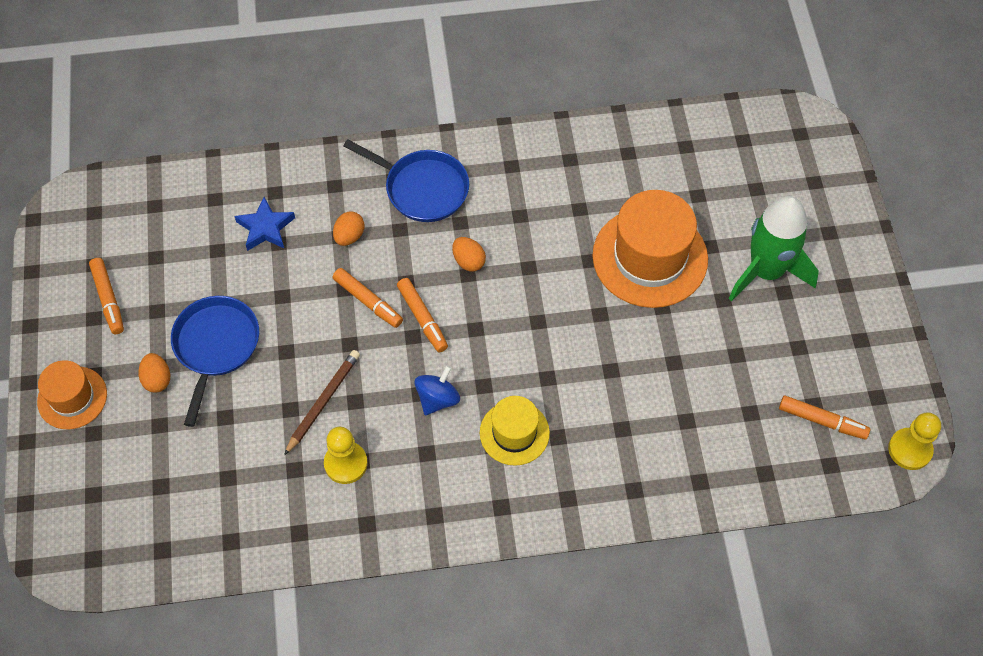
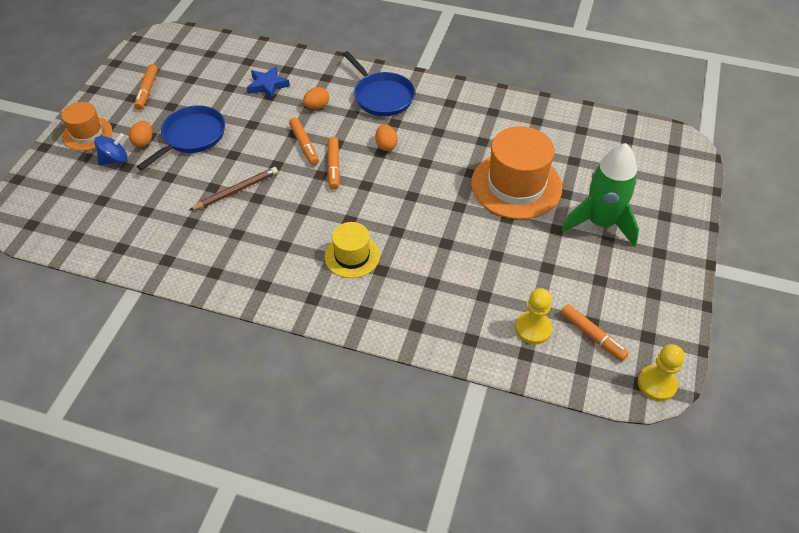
camera: 25 degrees right, 10 degrees down
(346, 463) = (225, 231): yellow pawn -> yellow pawn (533, 329)
(437, 399) = (312, 216): blue spinning top -> blue spinning top (115, 160)

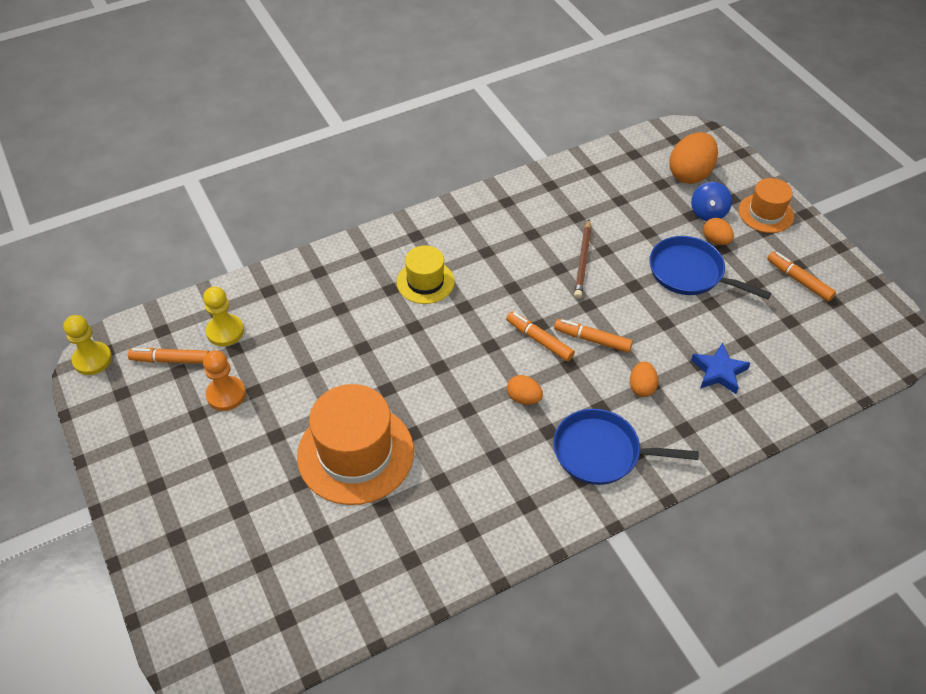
camera: 135 degrees right, 0 degrees up
(74, 191) = (690, 174): none -> orange egg
(191, 137) = (690, 273): blue pan -> blue pan turned 135 degrees clockwise
(569, 279) = (226, 394): none -> orange pawn
(600, 223) = (237, 475): green rocket -> none

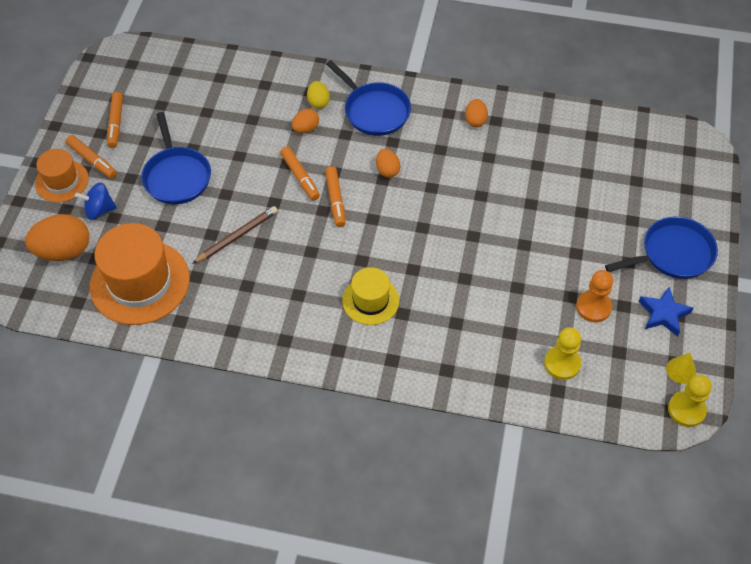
camera: 140 degrees left, 5 degrees up
(112, 389) = (681, 370): none -> yellow cone
(171, 360) = (621, 366): orange marker -> orange marker (92, 160)
(174, 498) = (673, 254): none -> blue pan
(355, 453) = (529, 206): orange hat -> orange hat (140, 282)
(663, 423) = (318, 102): none -> yellow egg
(708, 213) = (99, 210): blue spinning top -> blue spinning top turned 150 degrees counterclockwise
(715, 240) = (126, 186): orange egg -> orange egg (475, 120)
(719, 372) = (247, 106): blue star -> blue star (663, 314)

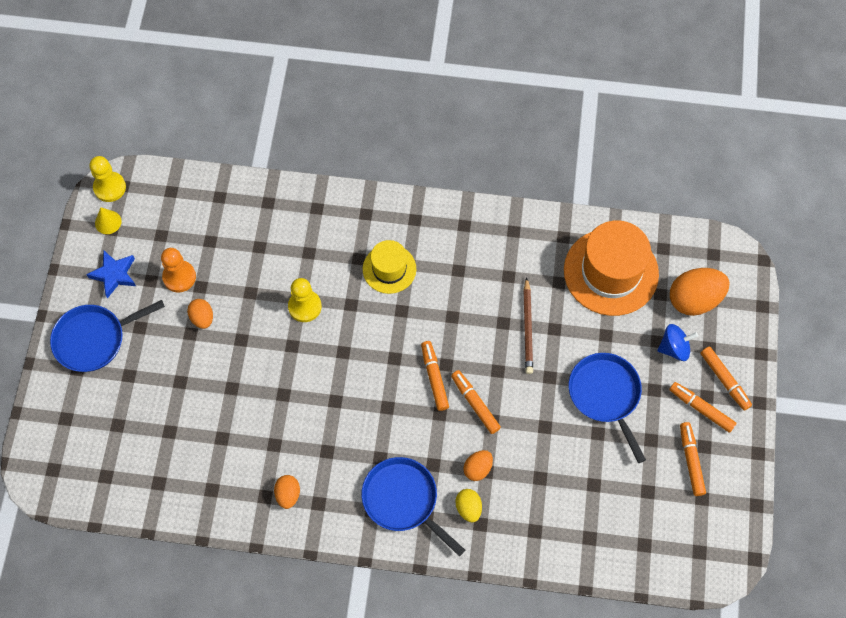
camera: 175 degrees right, 10 degrees up
(62, 181) = (724, 380): orange hat -> orange marker
(237, 236) = (528, 328): brown pencil -> brown pencil turned 45 degrees counterclockwise
(387, 170) = (383, 419): orange egg -> orange egg (202, 318)
(562, 363) = (213, 221): yellow pawn -> yellow pawn (305, 306)

